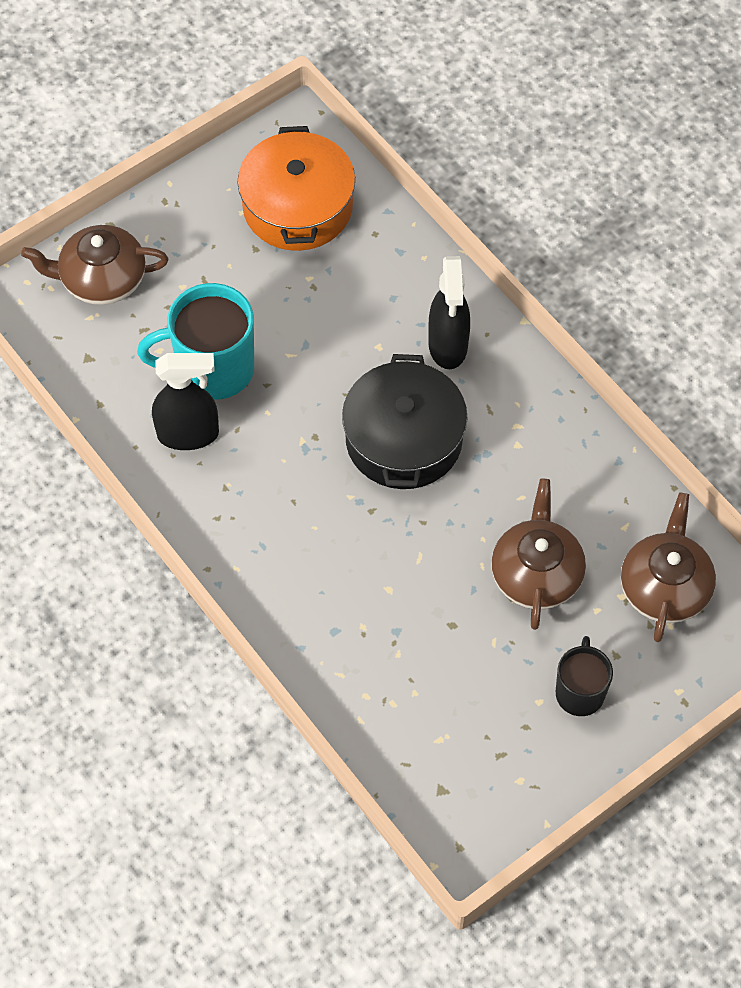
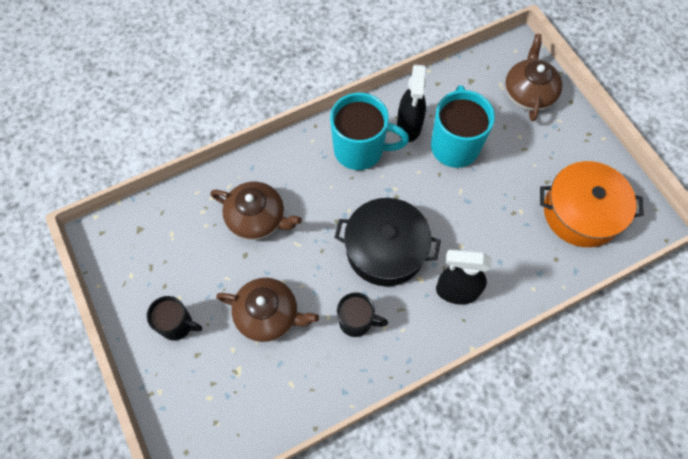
camera: 100 degrees right, 5 degrees up
(242, 496) = (360, 150): none -> turquoise mug
(519, 461) = (356, 321): none -> black mug
(665, 587) = (238, 401): brown teapot -> brown teapot (257, 218)

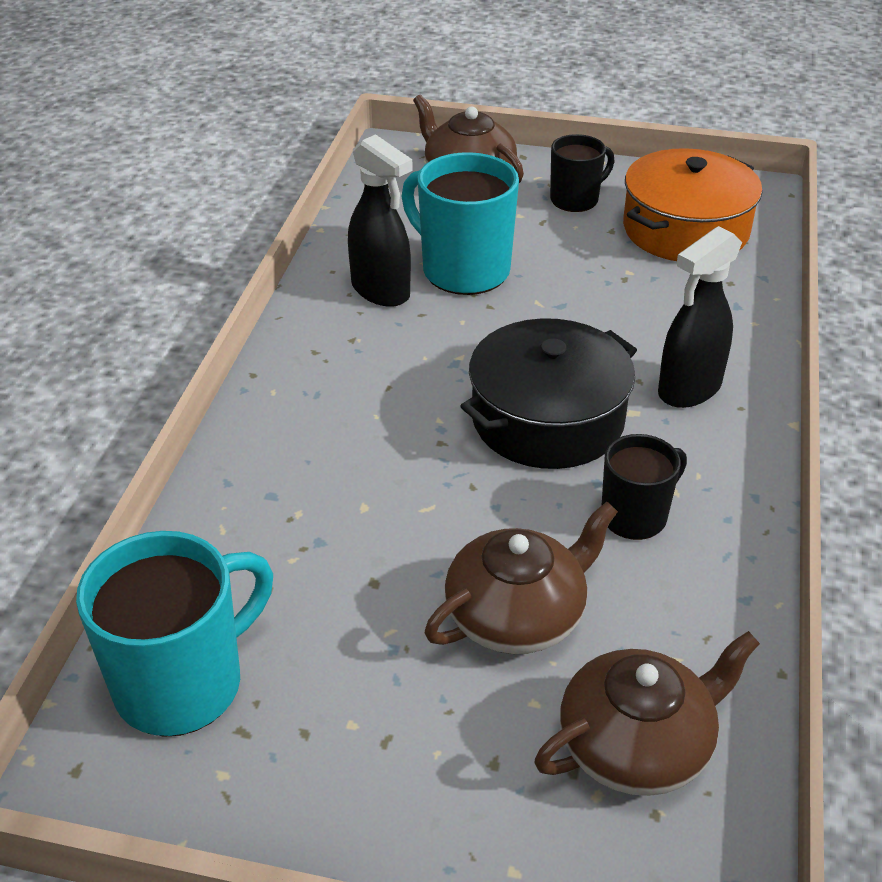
camera: 50 degrees left, 25 degrees down
(177, 325) = (404, 758): black mug -> black mug (575, 199)
(257, 218) = (326, 528): brown teapot -> brown teapot (637, 744)
(360, 150) = (355, 354): turquoise mug -> turquoise mug (183, 683)

